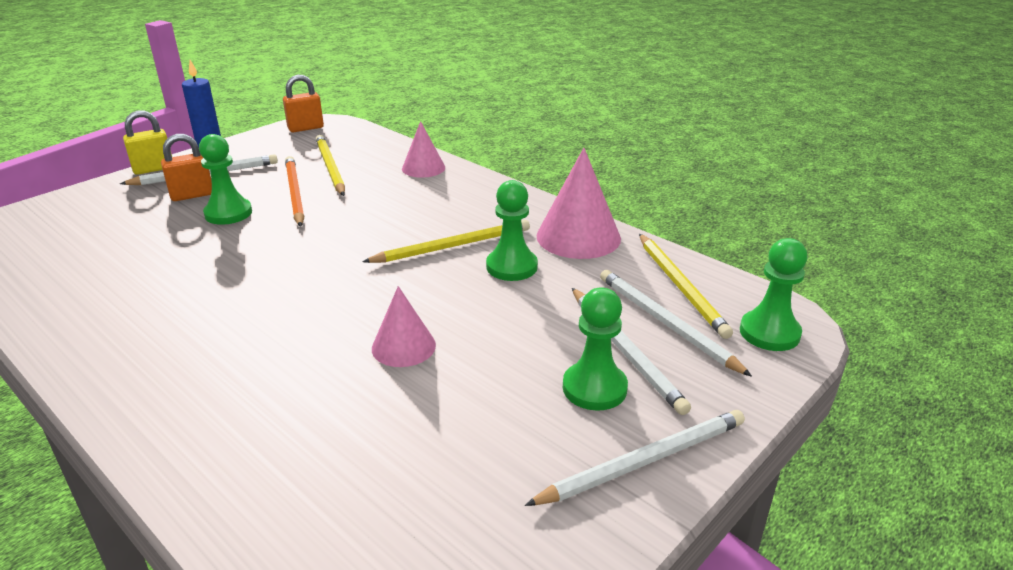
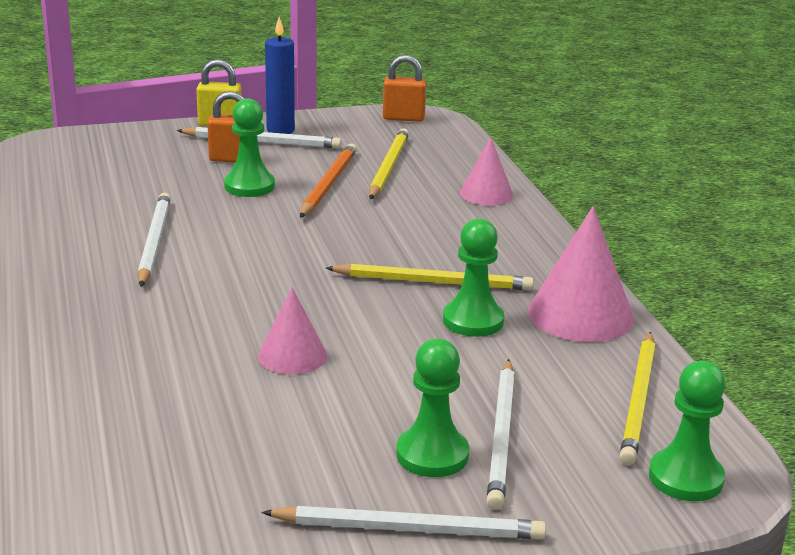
camera: 30 degrees right, 5 degrees down
(665, 323) = (577, 427): white pencil -> white pencil (154, 242)

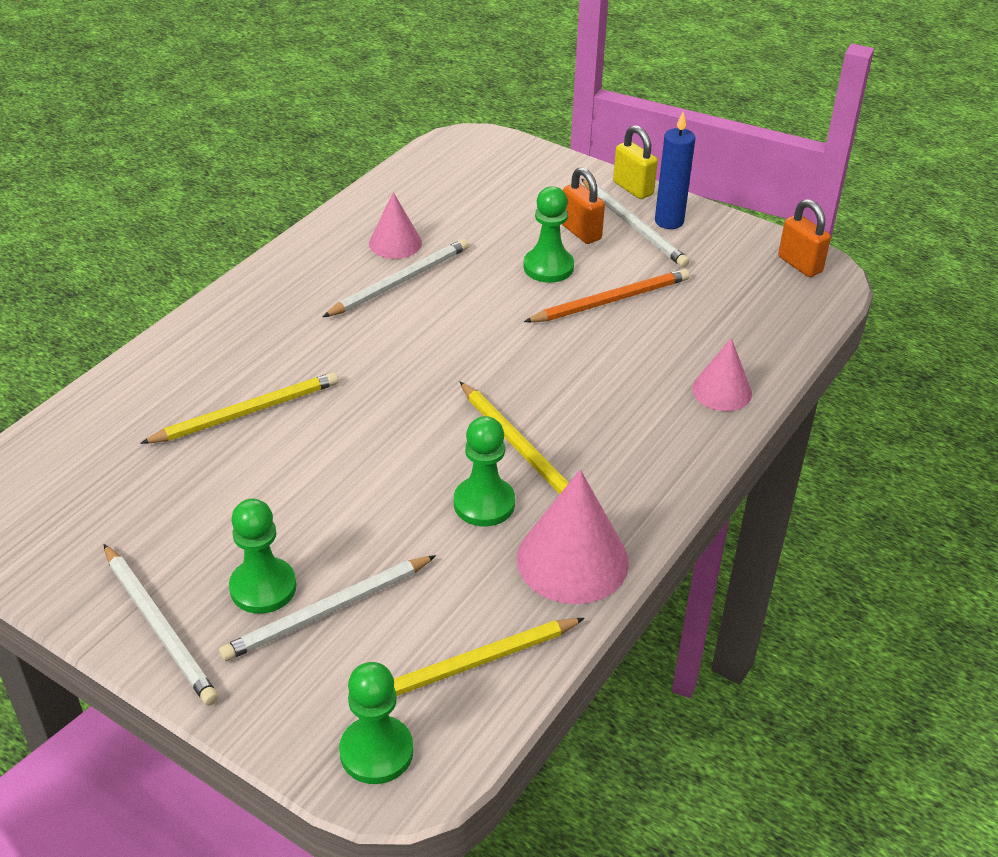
camera: 50 degrees right, 15 degrees up
(292, 356) = (320, 442): pink cone -> pink cone (395, 243)
(388, 167) = (689, 312): yellow pencil -> yellow pencil (247, 412)

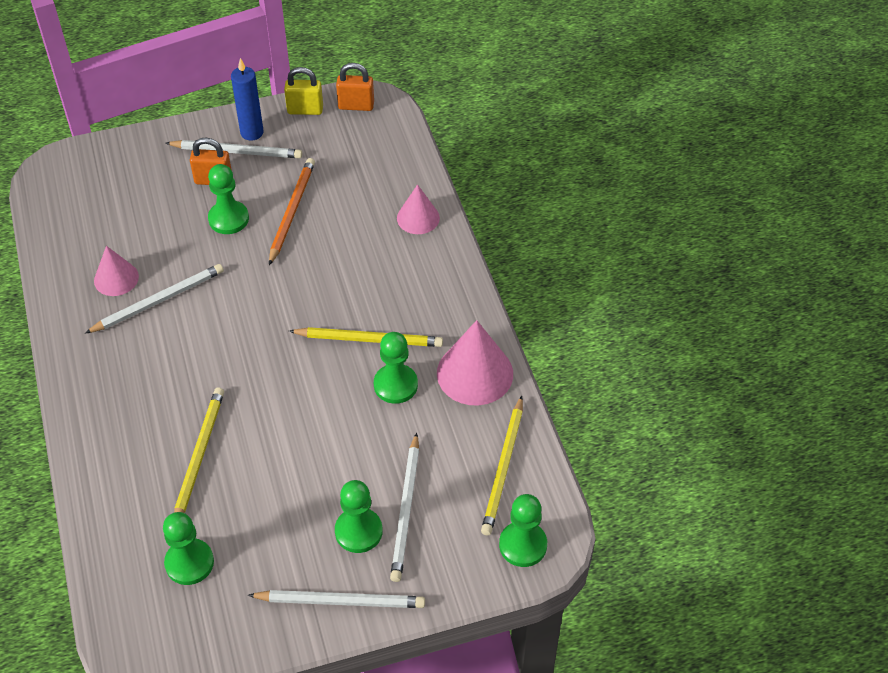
camera: 50 degrees left, 10 degrees up
(112, 481) = (189, 563): none -> green pawn
(400, 281) = (158, 301): white pencil -> white pencil turned 60 degrees clockwise
(633, 188) = (201, 125): yellow padlock -> yellow padlock (305, 110)

